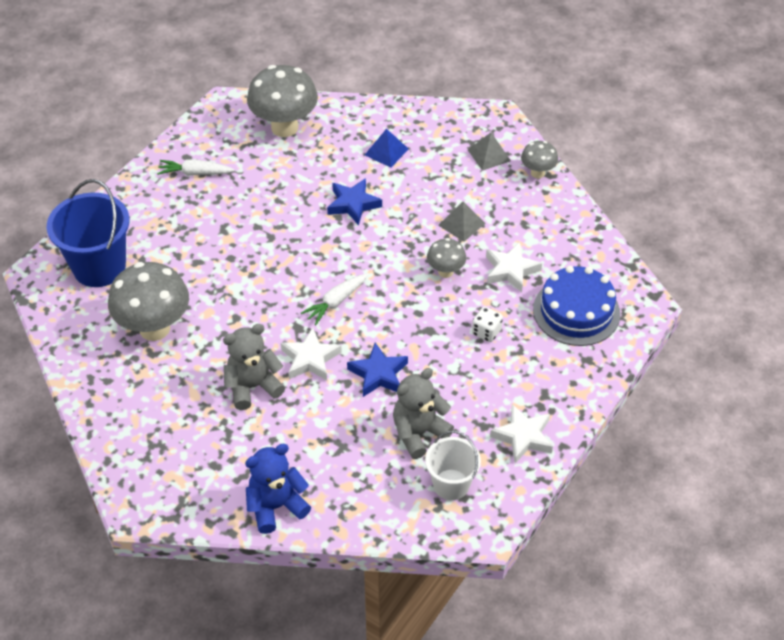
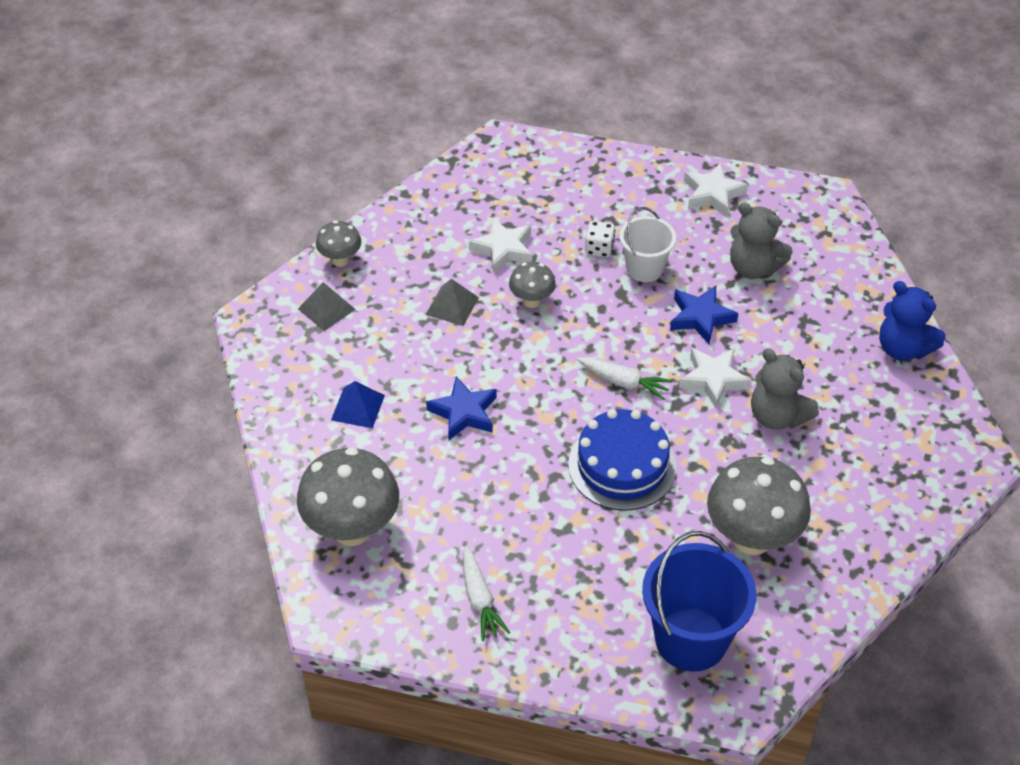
camera: 110 degrees left, 0 degrees up
(451, 484) = (796, 230): white bucket -> white bucket (644, 268)
(576, 311) = (536, 188): blue cake -> blue cake (622, 466)

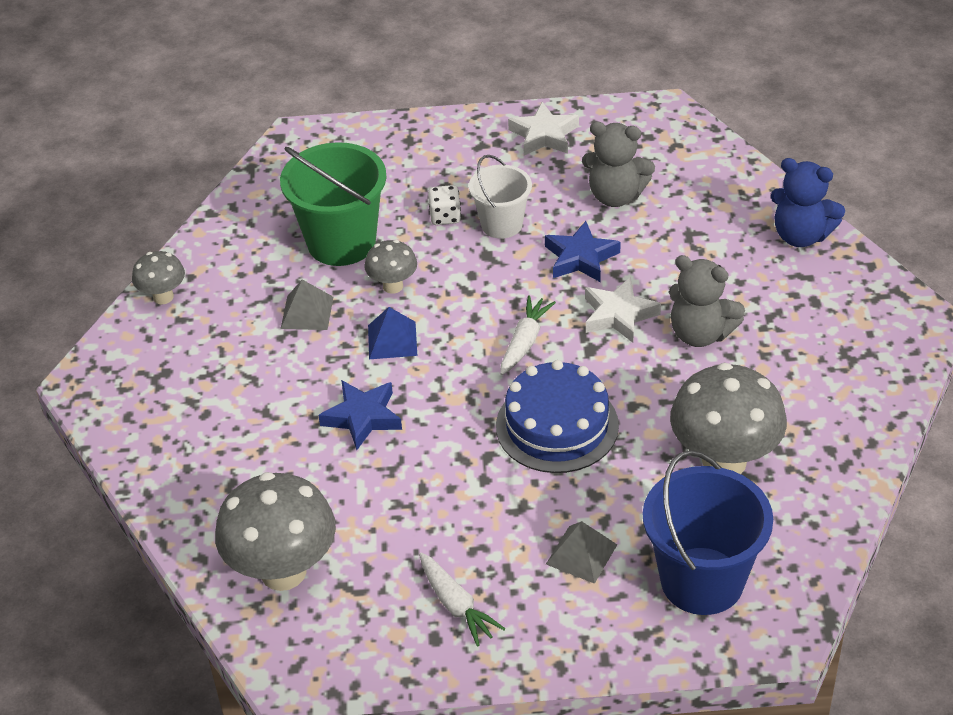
camera: 15 degrees left, 5 degrees down
(326, 309) = (166, 351): grey pyramid -> grey pyramid (581, 554)
(358, 407) = (241, 443): blue pyramid -> blue pyramid (392, 340)
(503, 249) = (341, 242): white star -> green bucket
(623, 382) = (524, 342): white carrot -> white carrot turned 75 degrees counterclockwise

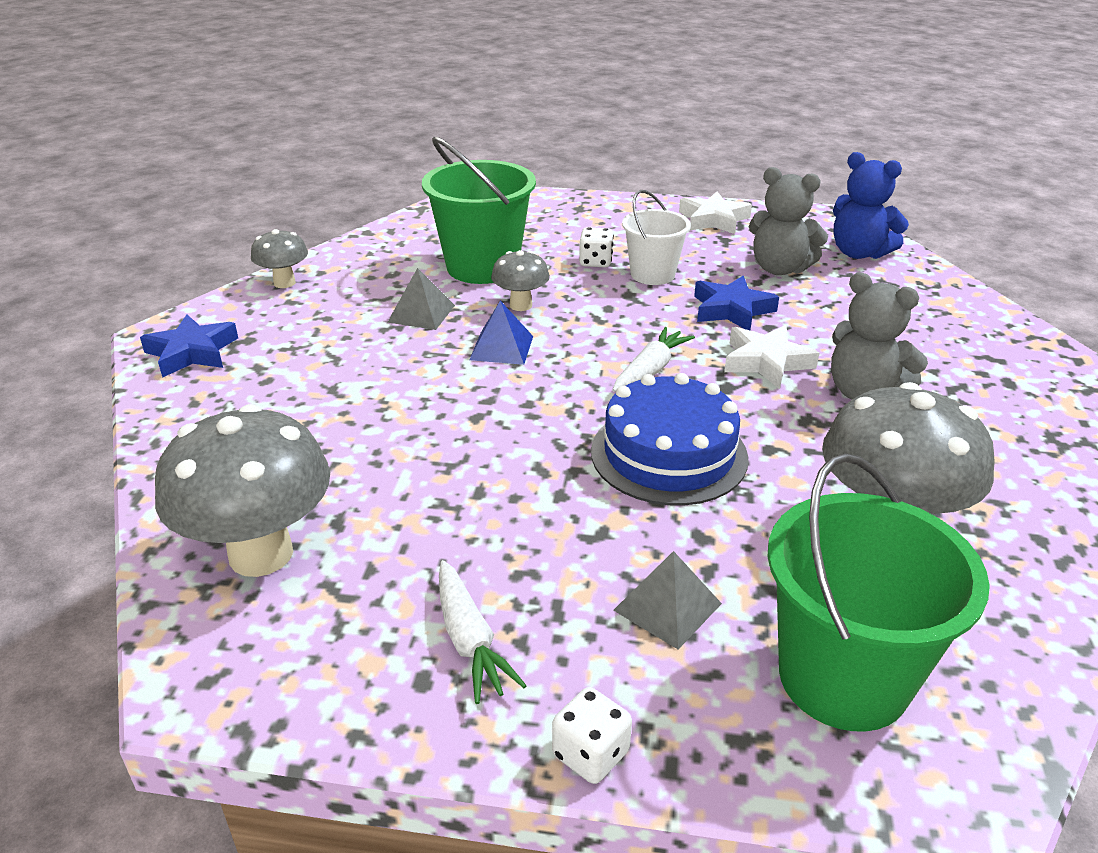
camera: 10 degrees right, 10 degrees down
(362, 417) = (438, 410): blue star -> blue star (192, 352)
(554, 661) = (590, 754): none -> white dice
(702, 581) = (843, 677): blue bucket -> green bucket
(801, 235) = (989, 324): blue teddy bear -> blue teddy bear (859, 253)

